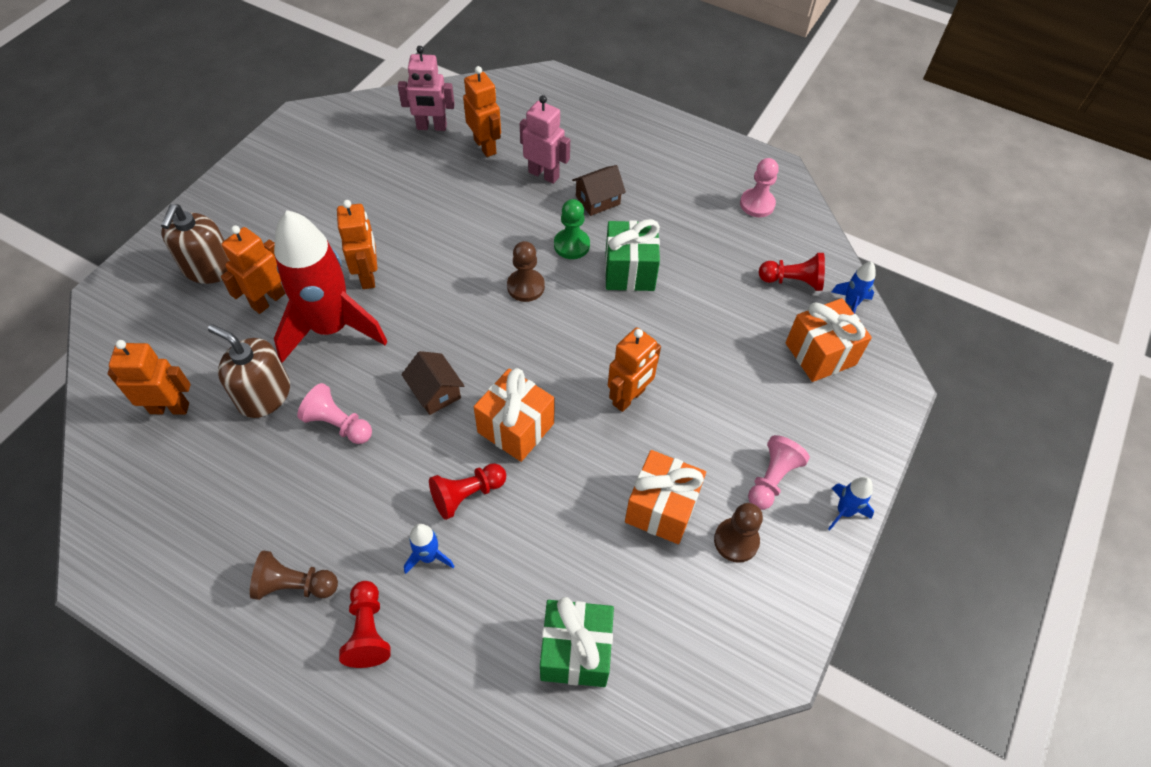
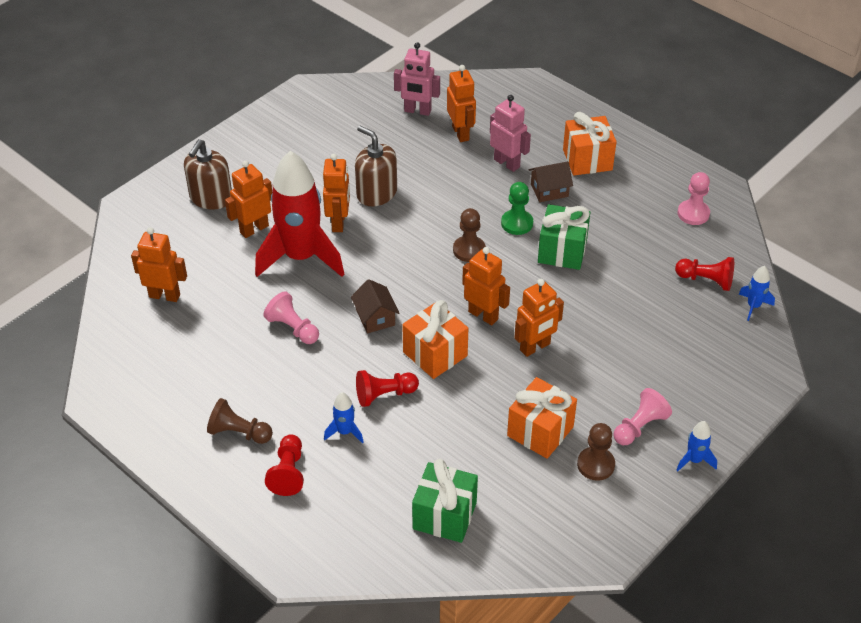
camera: 15 degrees right, 10 degrees down
(264, 395) = (239, 298): brown soap dispenser -> brown soap dispenser (376, 193)
(560, 366) = (483, 315): none -> orange robot
(820, 354) = (712, 341): orange gift -> orange gift (587, 160)

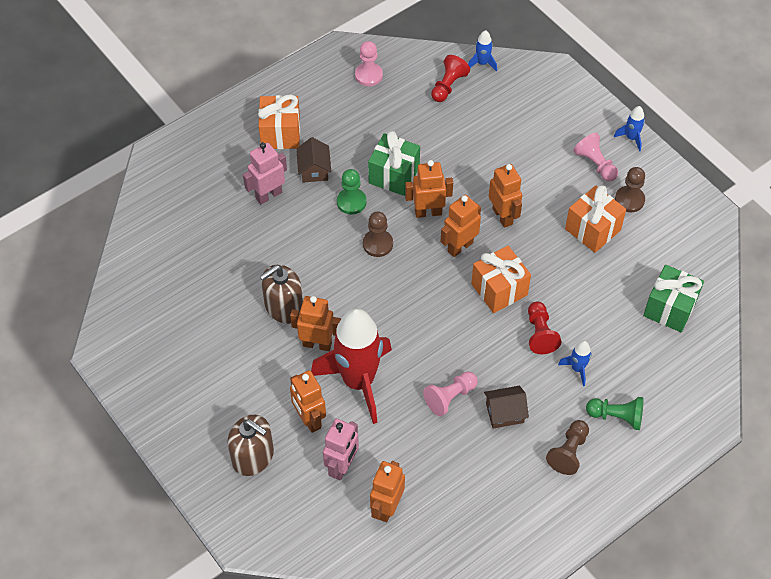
camera: 80 degrees left, 10 degrees up
(288, 473) = (616, 417): red pawn -> green pawn
(375, 317) = (448, 329): brown house -> brown house (504, 413)
(417, 111) = (170, 255): pink robot -> pink robot (342, 466)
(461, 133) = (215, 224): orange robot -> orange robot (428, 212)

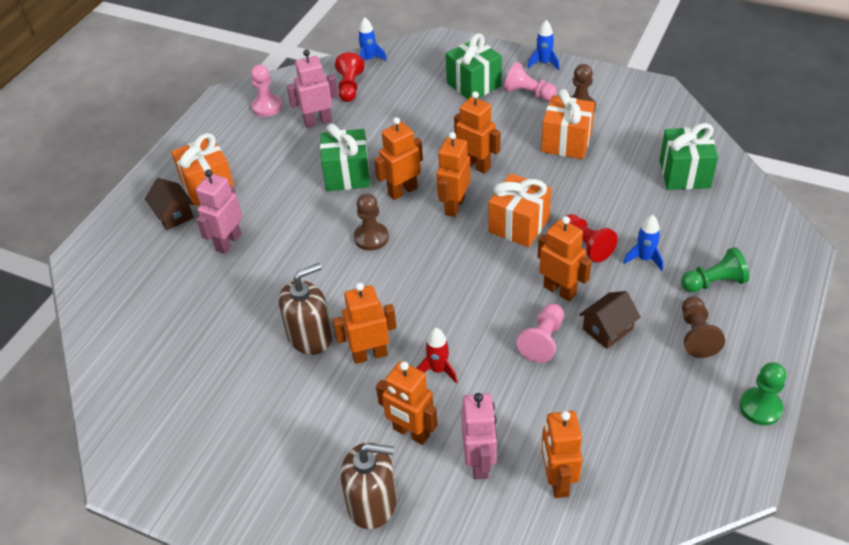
camera: 25 degrees left, 10 degrees down
(283, 307) = (310, 336): brown soap dispenser -> brown soap dispenser turned 150 degrees counterclockwise
(314, 170) = (263, 202): brown house -> brown house (173, 214)
(351, 202) = (319, 213): green pawn -> green pawn (760, 407)
(358, 381) = (438, 370): red rocket -> red rocket, size x0.40
(401, 110) = (318, 122): none -> pink robot
(491, 362) = (560, 290): none -> orange robot
(554, 132) = (473, 84): none -> green gift

